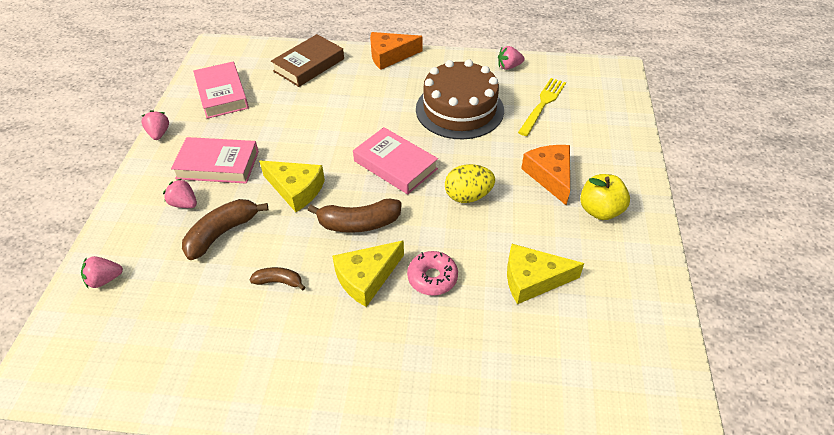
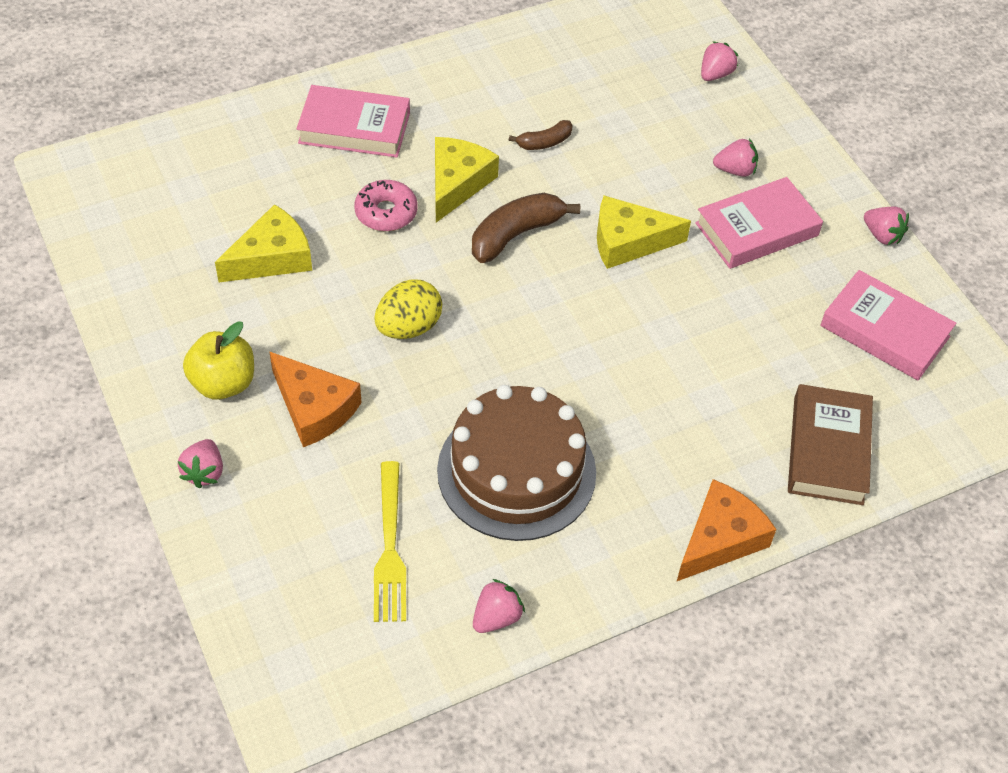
camera: 145 degrees right, 5 degrees up
(222, 233) = (655, 160): brown banana -> none
(395, 165) = (536, 330): pink book -> pink book (354, 128)
(628, 169) = (204, 472): none -> pink strawberry

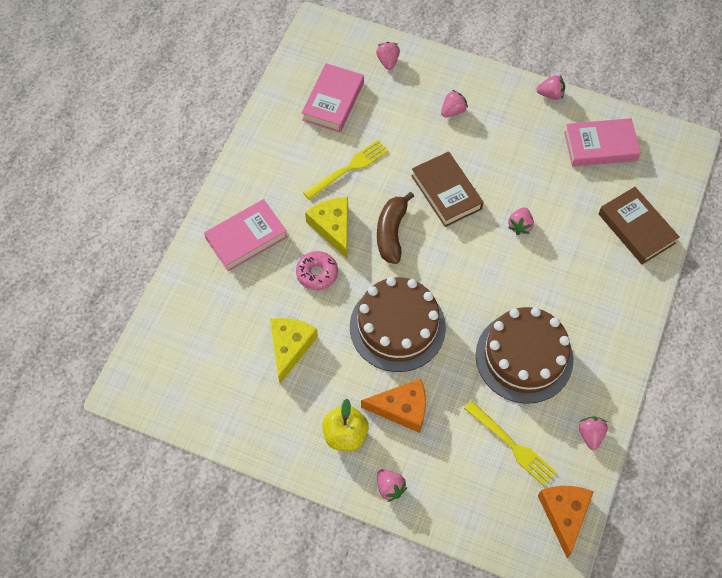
camera: 40 degrees left, 10 degrees up
(408, 327) = (397, 327): yellow egg -> brown cake
(544, 142) = (349, 168): brown banana -> yellow fork
(628, 241) = (446, 192): yellow cheese -> brown book
(677, 337) = (520, 226): none -> pink strawberry
(720, 539) = (638, 312): orange cheese -> orange cheese (564, 514)
(756, 229) = (495, 136): pink book -> pink book (333, 101)

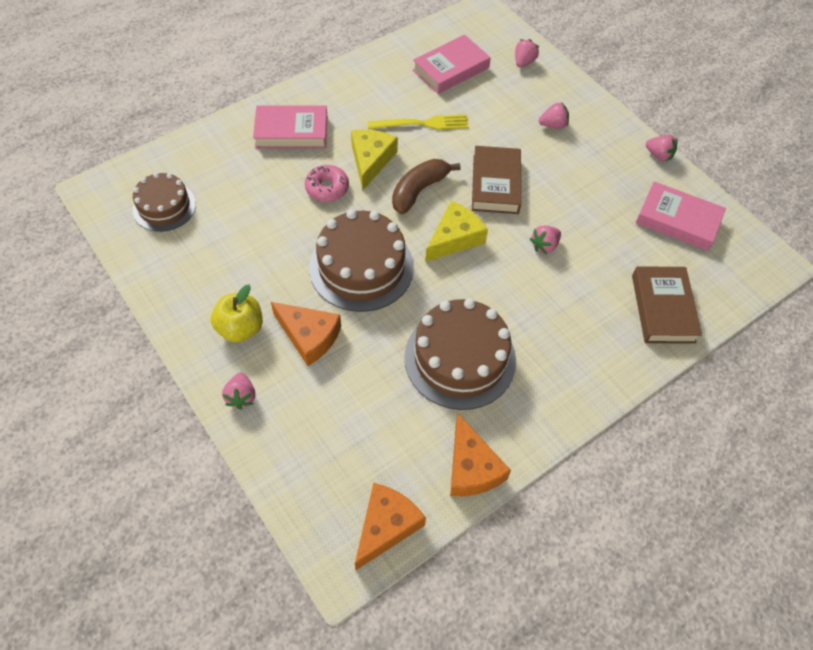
camera: 30 degrees right, 5 degrees down
(196, 370) = (164, 207): none -> brown cake
(290, 347) = (255, 232): yellow cheese -> yellow cheese (454, 238)
(513, 446) = (386, 430): yellow fork -> none
(590, 435) = (472, 467): pink strawberry -> orange cheese

